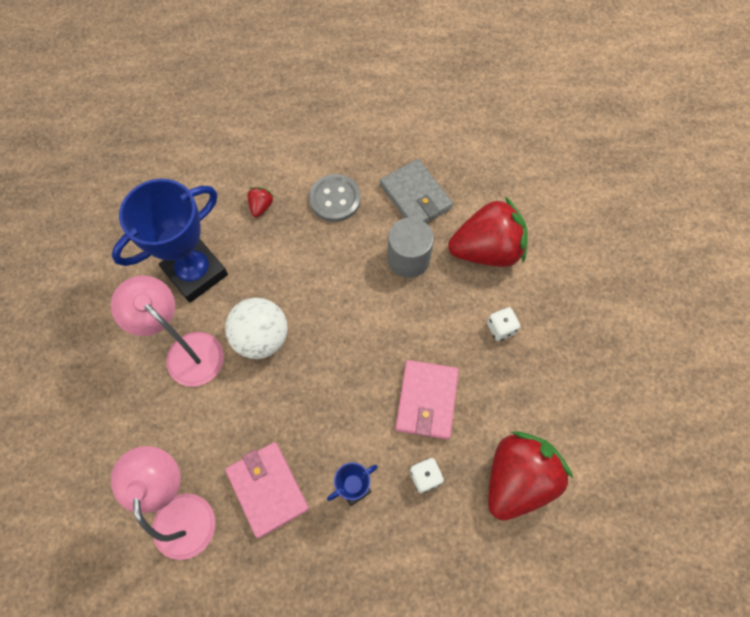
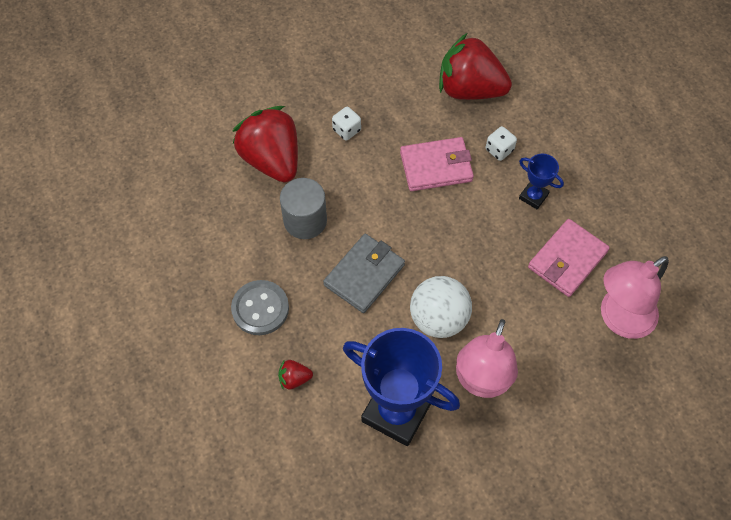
camera: 110 degrees left, 5 degrees down
(415, 196) = (232, 235): grey wallet -> grey wallet (364, 275)

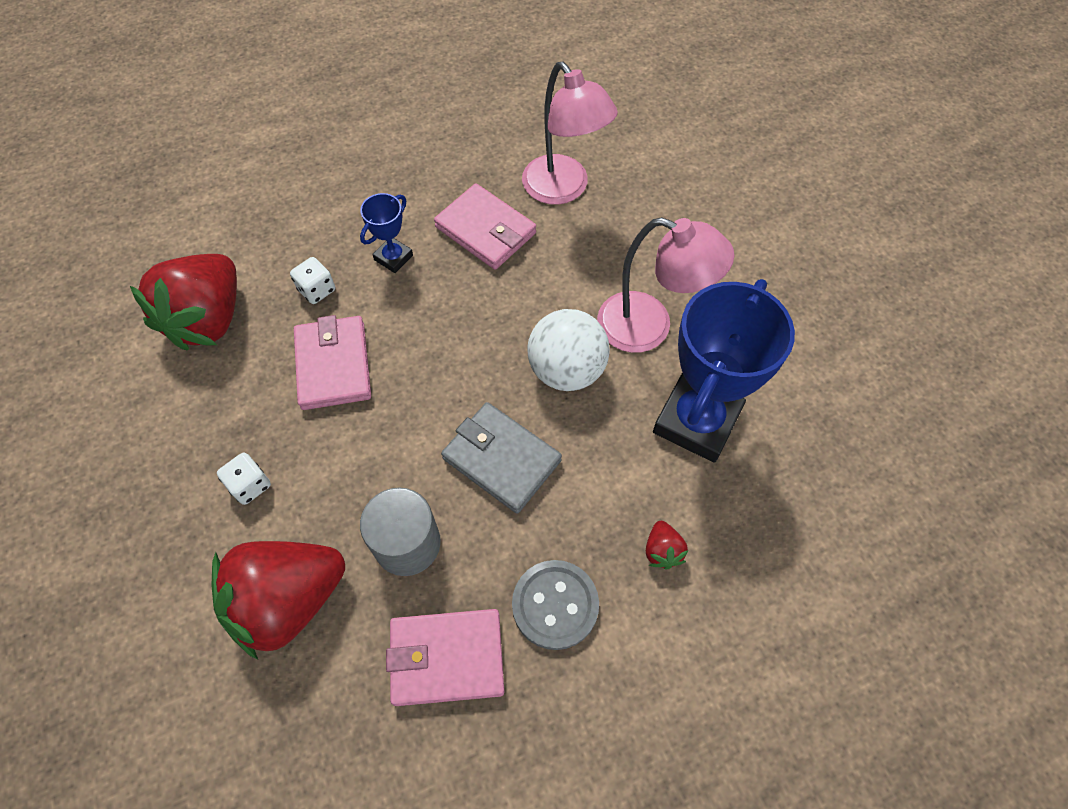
camera: 90 degrees left, 0 degrees up
(231, 247) = (447, 658): none -> pink wallet

